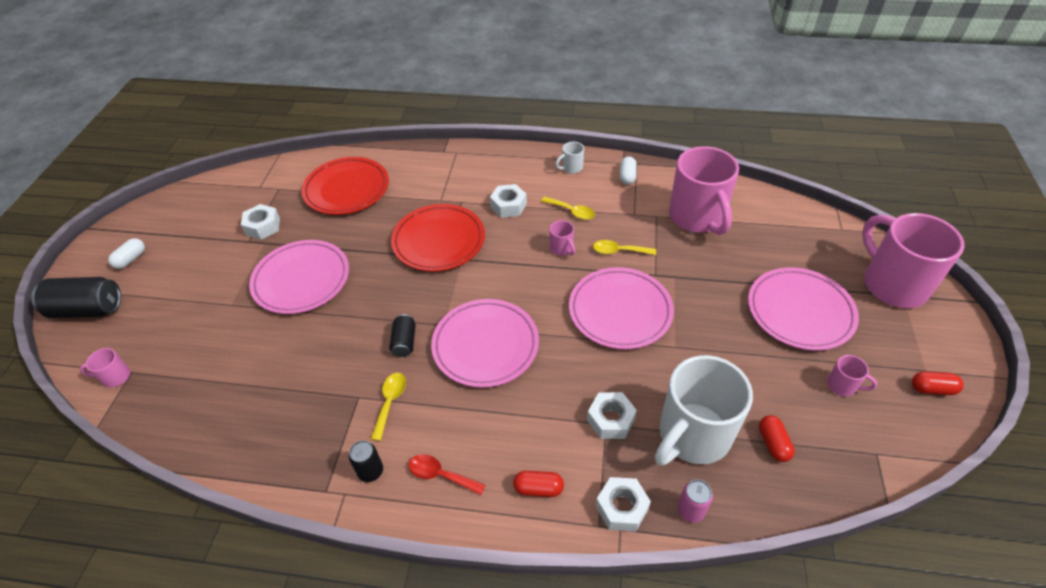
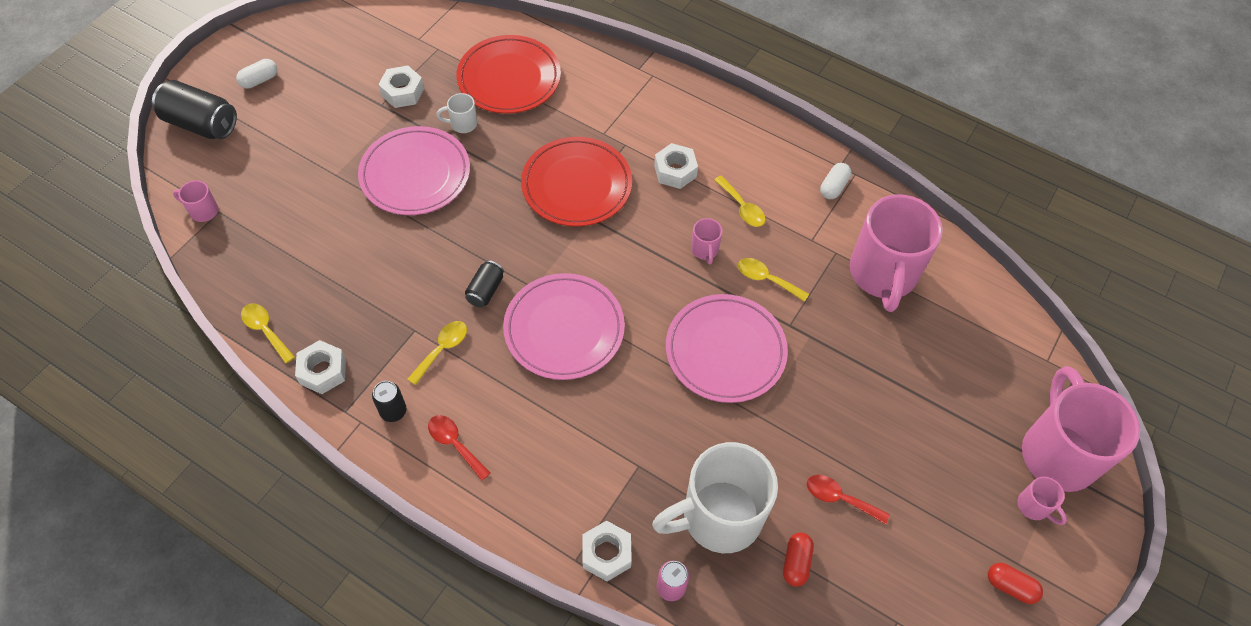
camera: 20 degrees right, 10 degrees up
(217, 453) = (265, 330): none -> yellow spoon
(538, 488) = (538, 499): red capsule -> none
(571, 168) = (774, 149): white mug -> white mug (462, 124)
(610, 420) = (646, 464): white nut -> white nut (323, 371)
(771, 380) = (839, 498): none -> red spoon
(800, 311) = (924, 437): pink plate -> none
(842, 385) = (912, 538): pink mug -> pink mug (1034, 506)

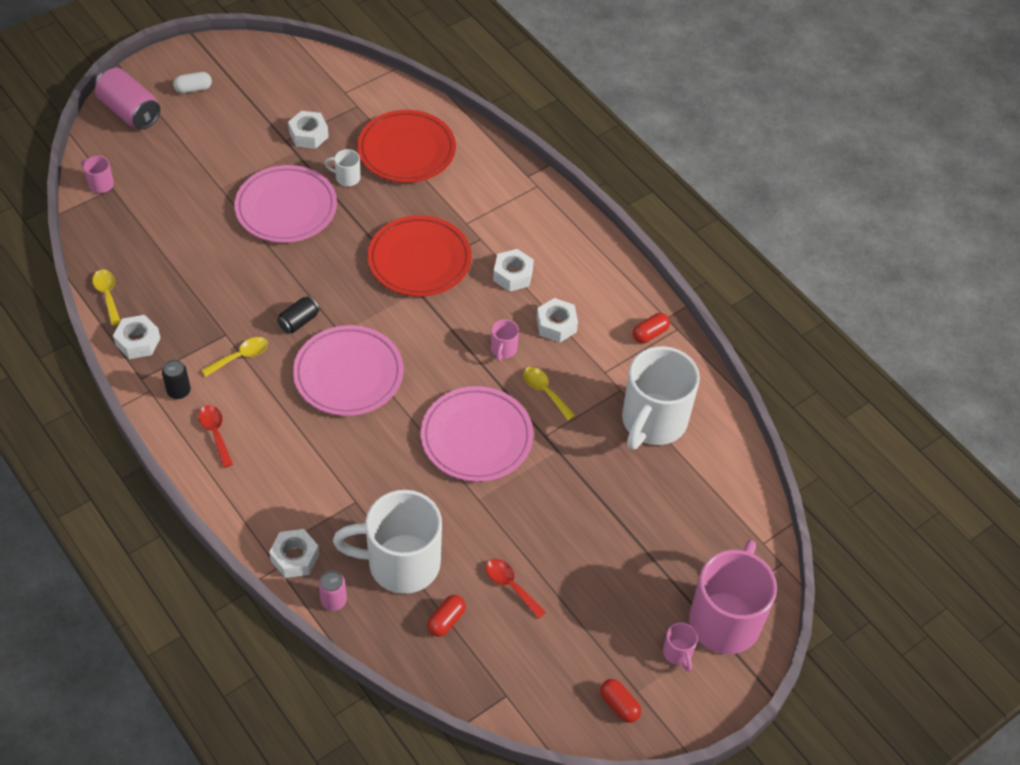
camera: 20 degrees right, 5 degrees down
(201, 124) = (130, 111): black can -> pink can
(742, 207) = (556, 325): yellow spoon -> white nut
(833, 187) = (650, 334): white capsule -> red capsule
(883, 274) = (652, 422): pink mug -> white mug

